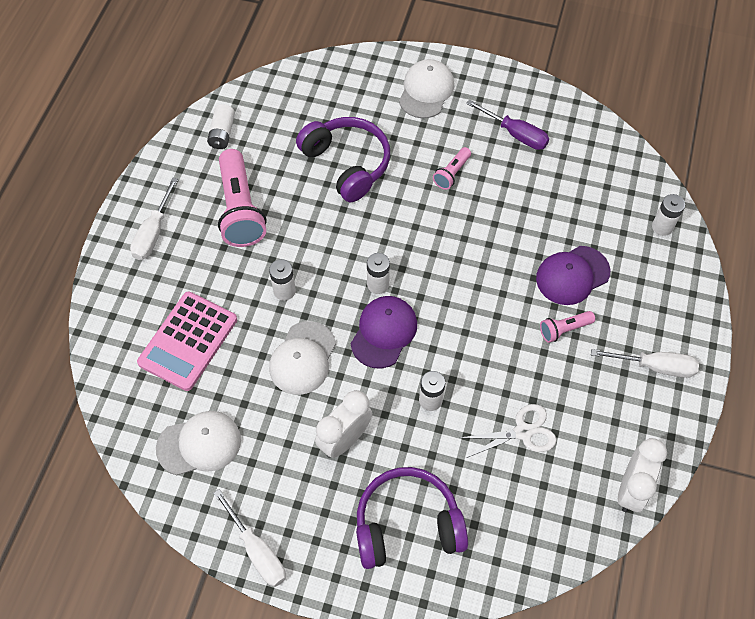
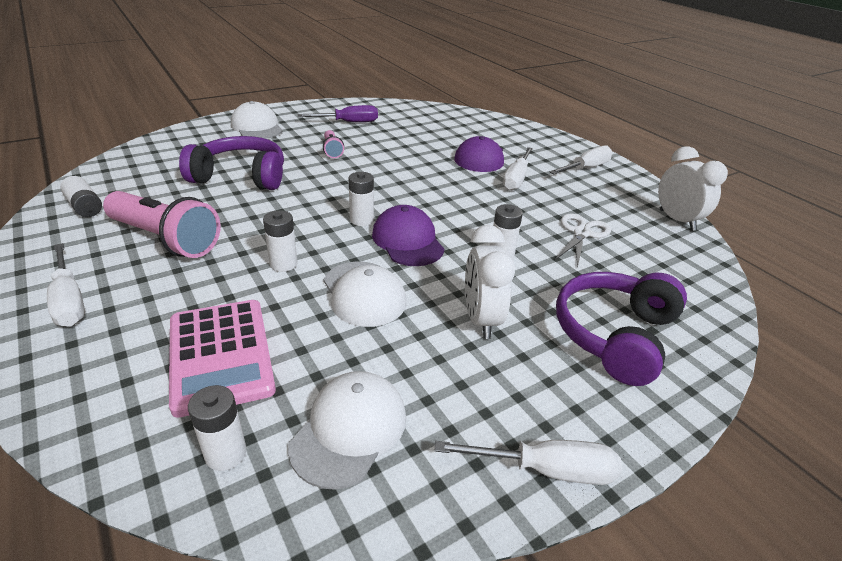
camera: 50 degrees left, 25 degrees down
(564, 329) = (516, 178): pink flashlight -> white screwdriver
(662, 227) = (490, 122): white battery -> white battery (225, 453)

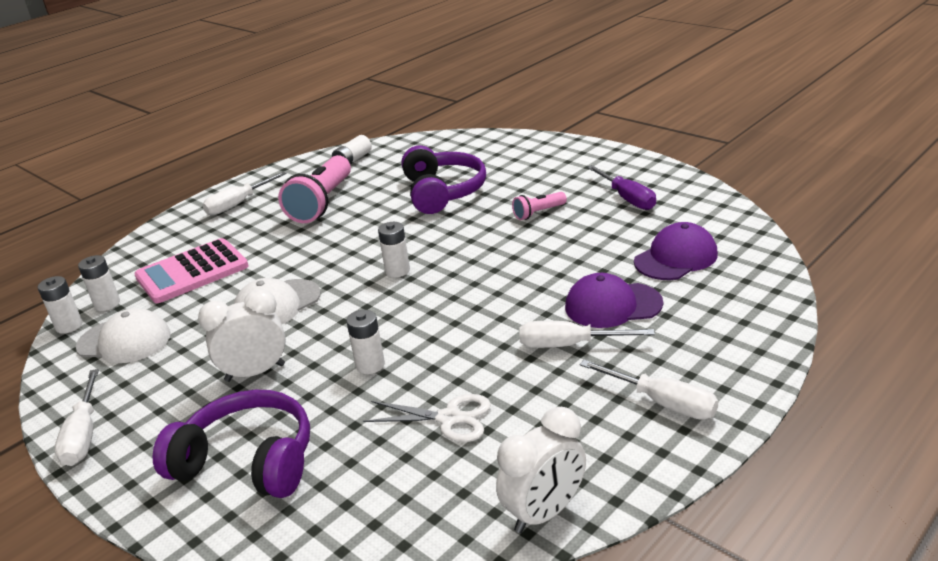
camera: 80 degrees right, 5 degrees down
(257, 127) = (558, 161): white cap -> none
(283, 264) = (307, 258): white battery -> white battery (69, 326)
(407, 241) = (371, 304): purple cap -> purple cap (676, 258)

